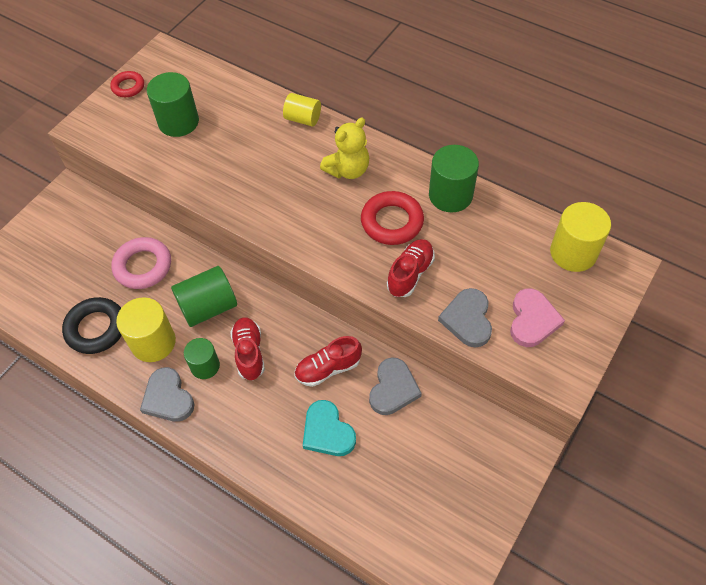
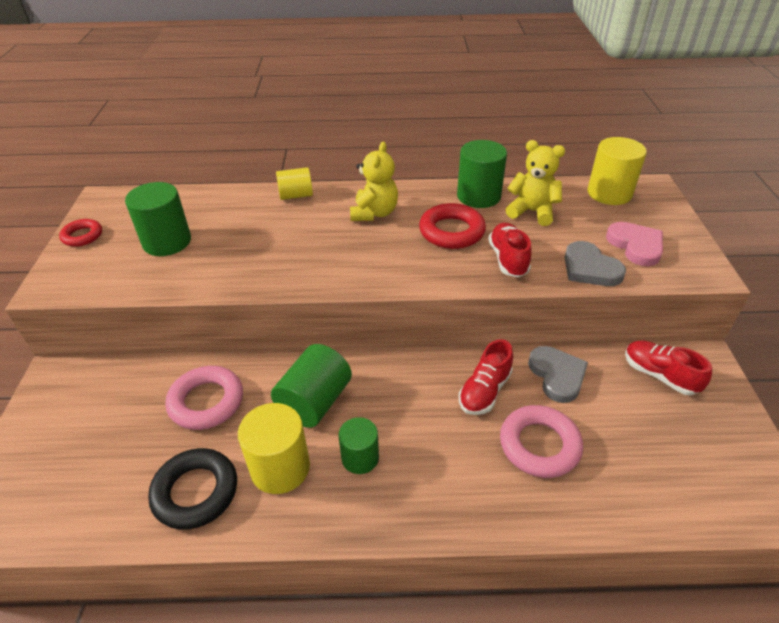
camera: 35 degrees left, 15 degrees down
(168, 398) = (346, 514): grey heart -> none
(249, 353) = (396, 420): red shoe -> red shoe (659, 375)
(327, 431) = (539, 445): turquoise heart -> pink ring
(480, 236) = (532, 212): none -> yellow teddy bear

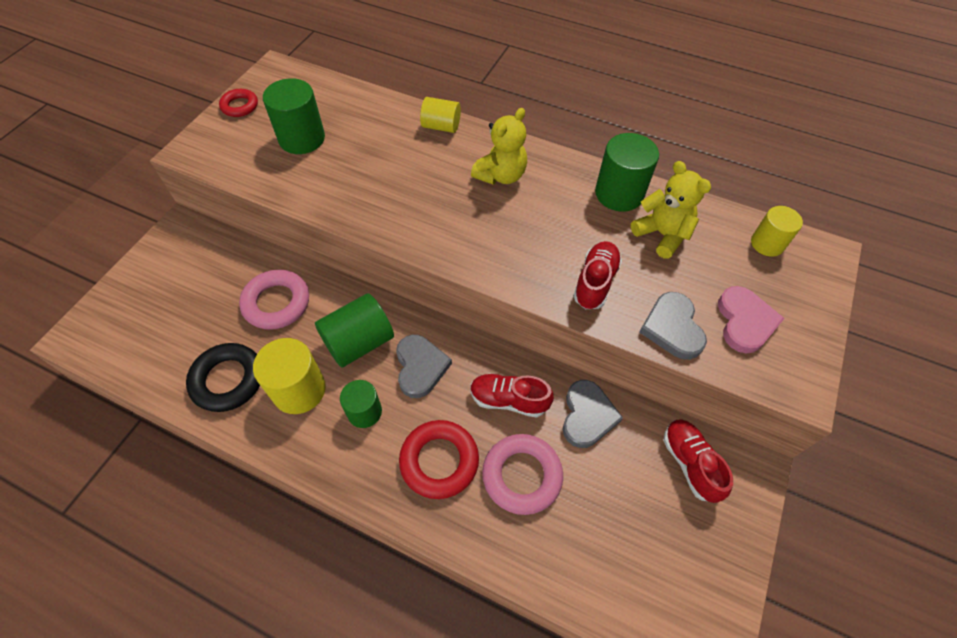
camera: 25 degrees right, 15 degrees up
(387, 398) = (420, 367): none -> grey heart
(451, 231) = (561, 226): red ring -> red ring (439, 461)
(484, 391) = (508, 400): red shoe -> red shoe turned 45 degrees clockwise
(609, 193) = (767, 243): yellow cylinder -> yellow cylinder, size x0.64

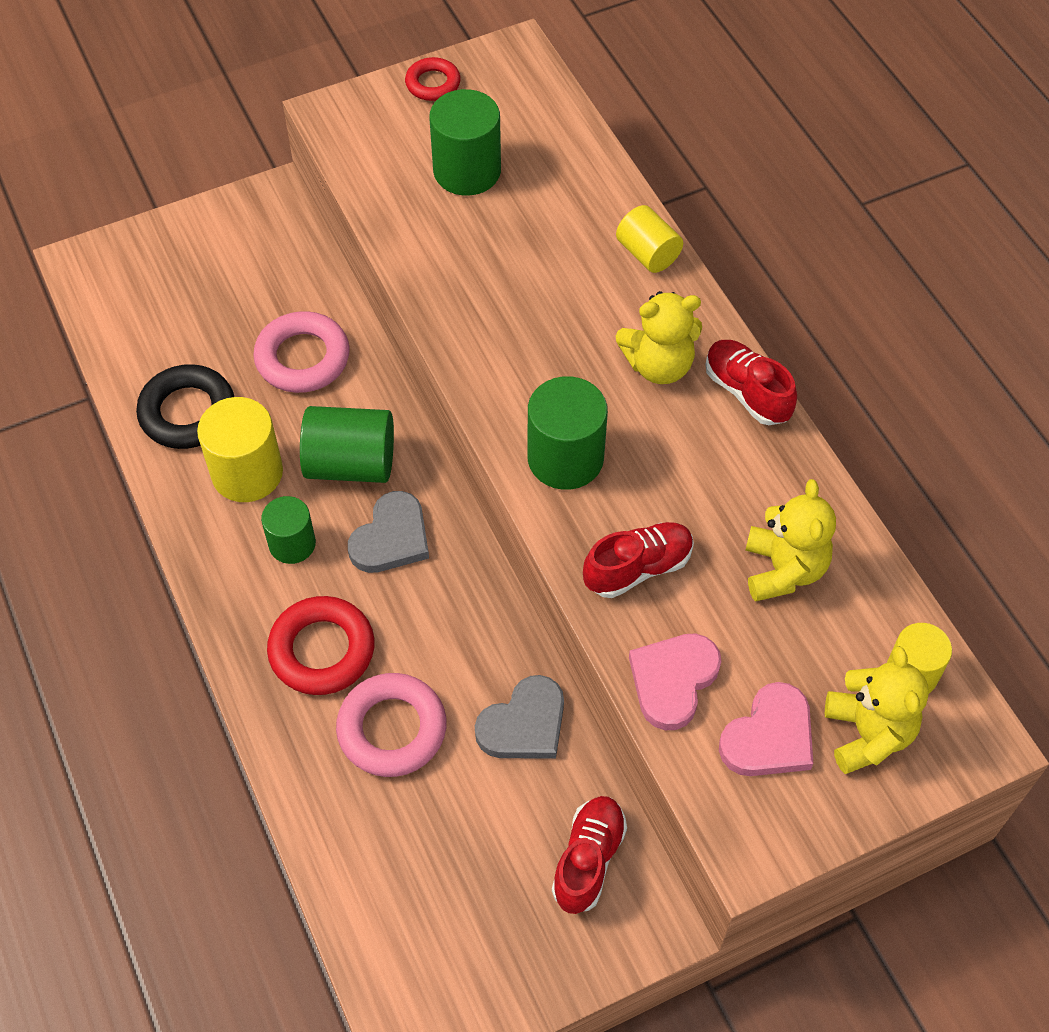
camera: 40 degrees right, 0 degrees up
(508, 400) = (453, 643): red shoe -> red shoe (746, 392)
(619, 193) = (785, 484): green cylinder -> green cylinder (565, 458)
(672, 328) = (673, 681): grey heart -> pink heart
(782, 286) = (867, 734): none -> yellow teddy bear

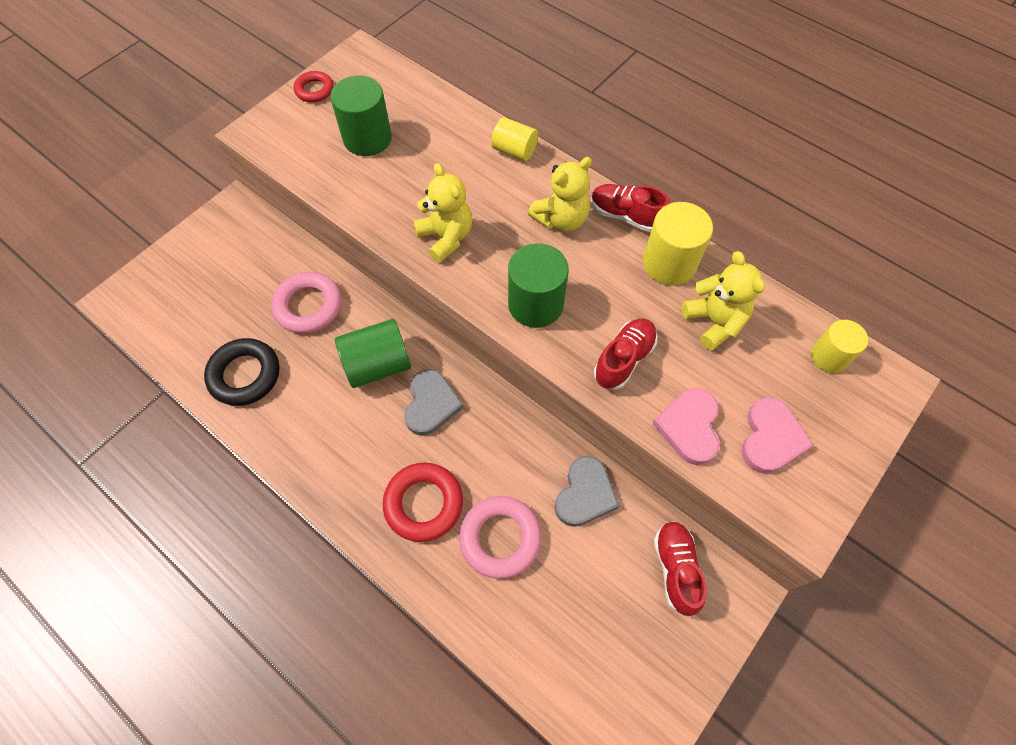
camera: 25 degrees left, 5 degrees up
(247, 473) = (308, 400): yellow cylinder -> yellow cylinder (669, 263)
(292, 544) = (365, 437): green cylinder -> none
(867, 734) = (828, 408): yellow teddy bear -> yellow teddy bear (446, 238)

